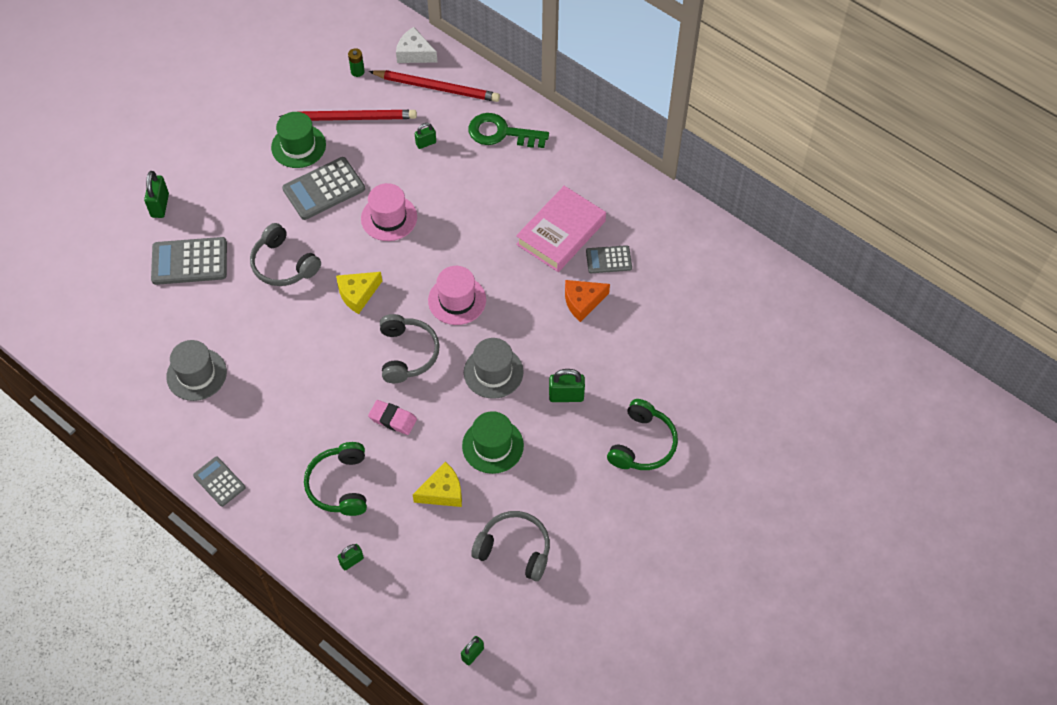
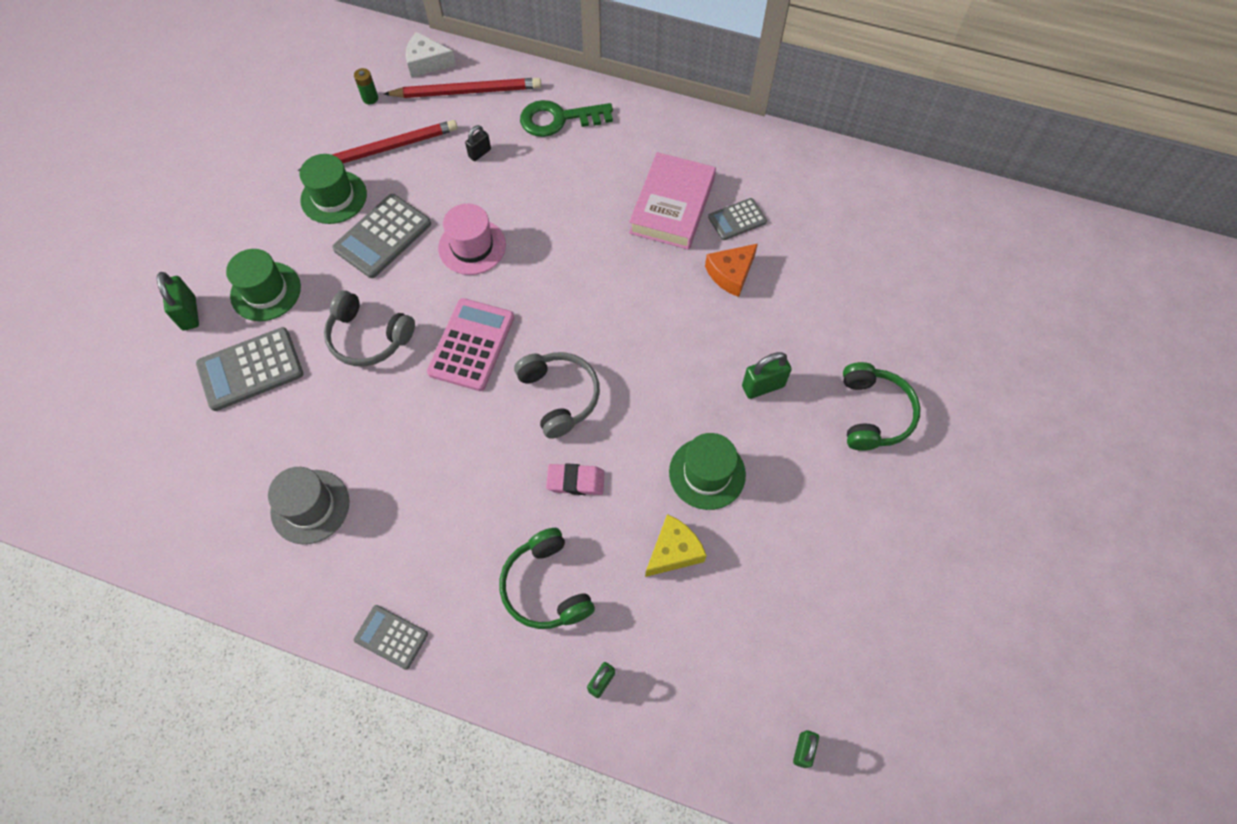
camera: 20 degrees left, 5 degrees up
(221, 206) = (266, 291): none -> green hat
(357, 294) = (471, 345): yellow cheese -> pink calculator
(426, 143) = (479, 153): green padlock -> black padlock
(457, 300) = (590, 315): pink hat -> none
(493, 372) = (668, 385): grey hat -> none
(514, 549) = (790, 593): grey headphones -> none

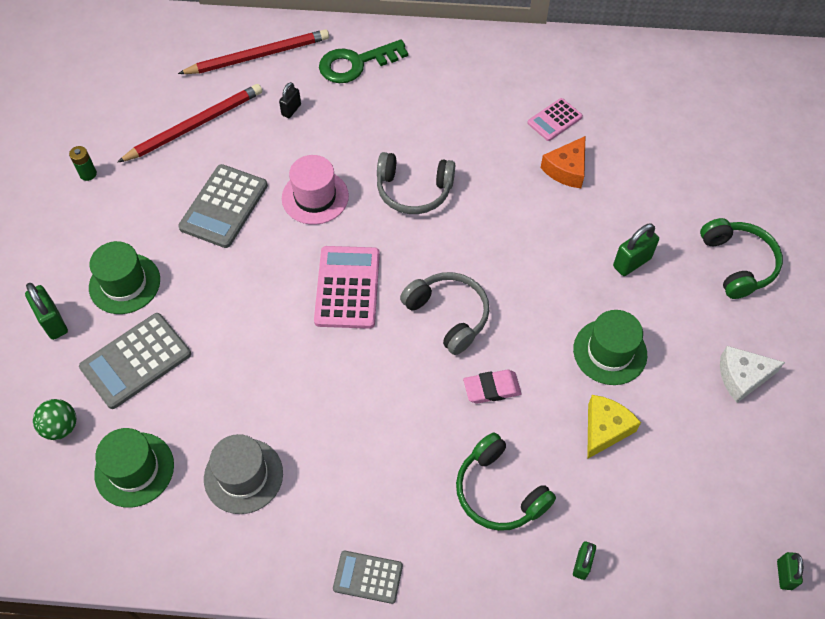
camera: 15 degrees left, 5 degrees down
(162, 416) = (61, 427): none -> green ball
(334, 197) = (161, 180): green hat -> green hat (134, 469)
(368, 337) = (244, 303): grey headphones -> grey headphones (413, 190)
(370, 98) = (164, 80): green battery -> green battery (88, 174)
(427, 63) = (209, 37): white cheese -> white cheese (742, 377)
(672, 206) = (491, 120): pink book -> none
(737, 219) = (554, 120): grey calculator -> pink calculator

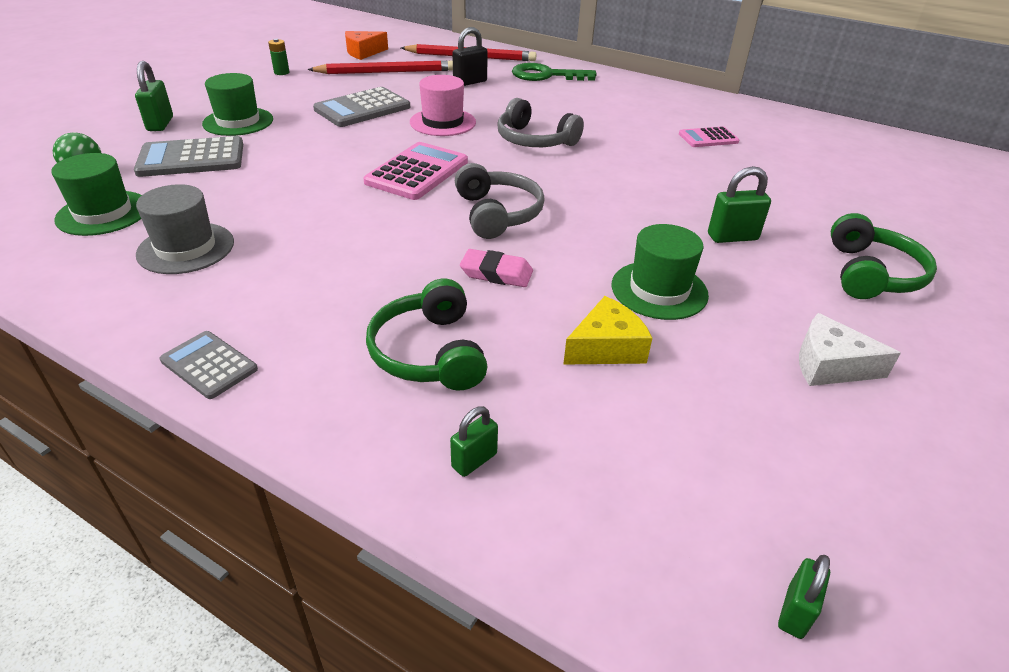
camera: 25 degrees right, 20 degrees down
(291, 110) = (470, 82): black padlock -> black padlock, size x1.56
(566, 169) = (699, 165): orange cheese -> orange cheese (363, 52)

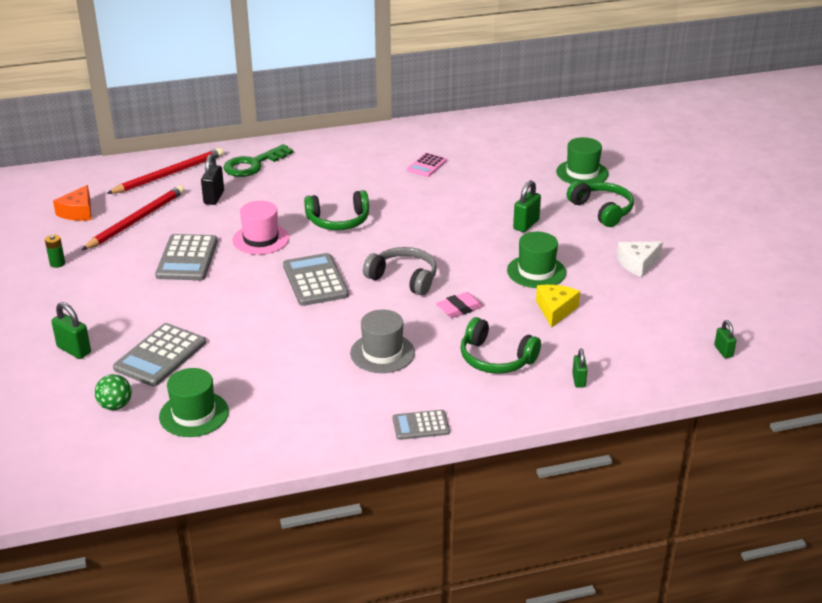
camera: 45 degrees left, 5 degrees down
(186, 248) = (288, 396): grey hat -> grey hat (382, 353)
(238, 122) = (125, 316): green hat -> green hat (582, 173)
(417, 172) = (315, 280): pink calculator -> grey calculator
(534, 140) = (338, 221): grey headphones -> green headphones

